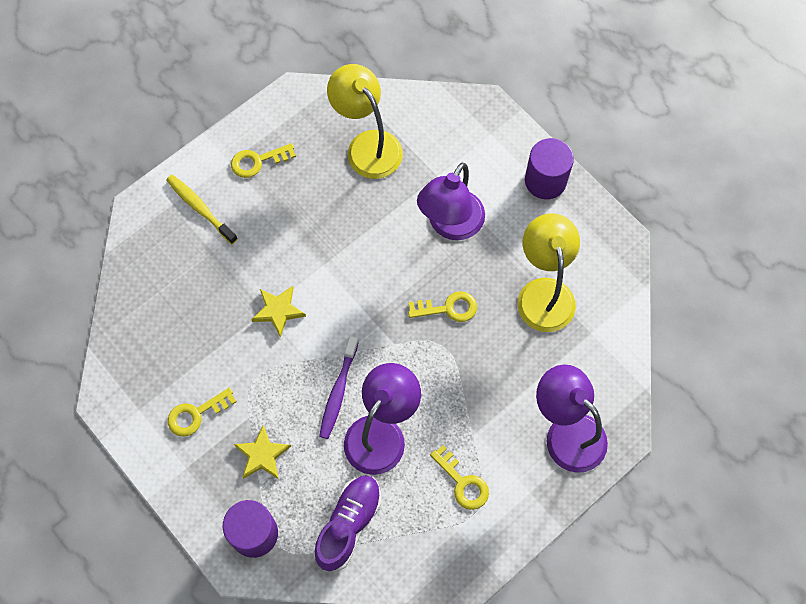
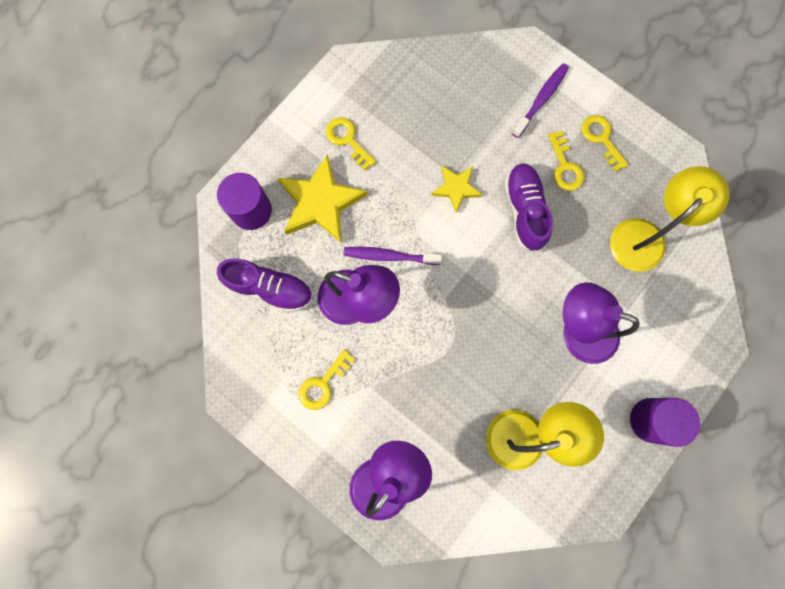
camera: 80 degrees right, 10 degrees up
(200, 208) = (541, 100): yellow toothbrush -> purple toothbrush
(262, 455) = (320, 202): yellow star -> yellow star, size x1.79
(317, 249) = (524, 211): none -> purple shoe
(448, 308) = (491, 343): yellow key -> yellow key (564, 166)

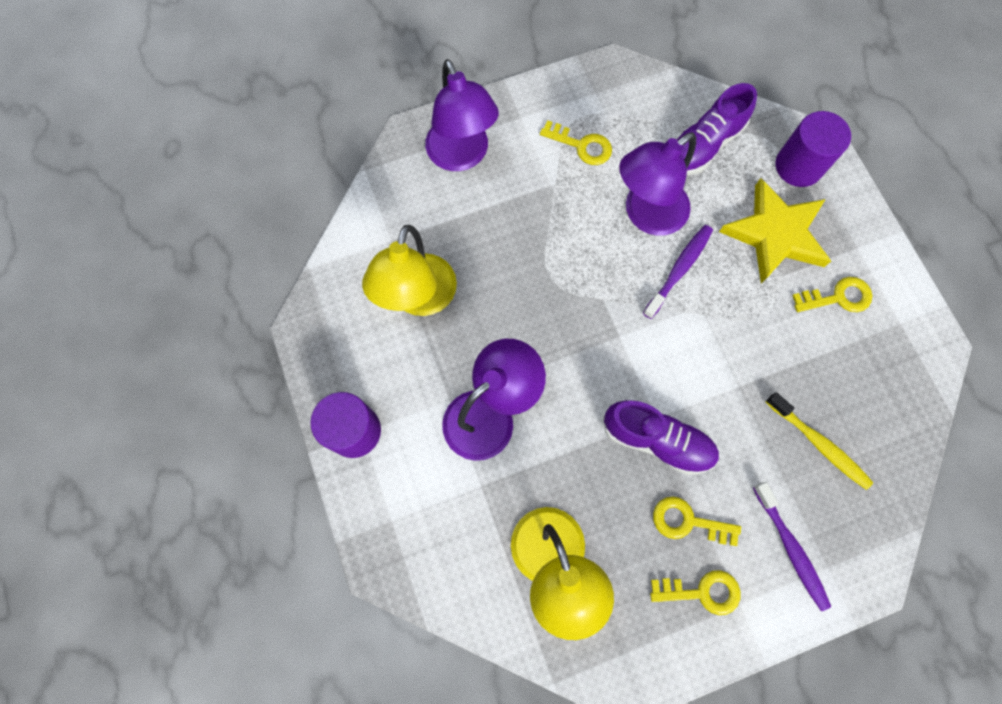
camera: 120 degrees right, 5 degrees down
(323, 384) = (581, 145): yellow key -> yellow key turned 135 degrees clockwise
(456, 188) = (722, 380): yellow star -> none
(462, 110) = (818, 444): none -> yellow toothbrush

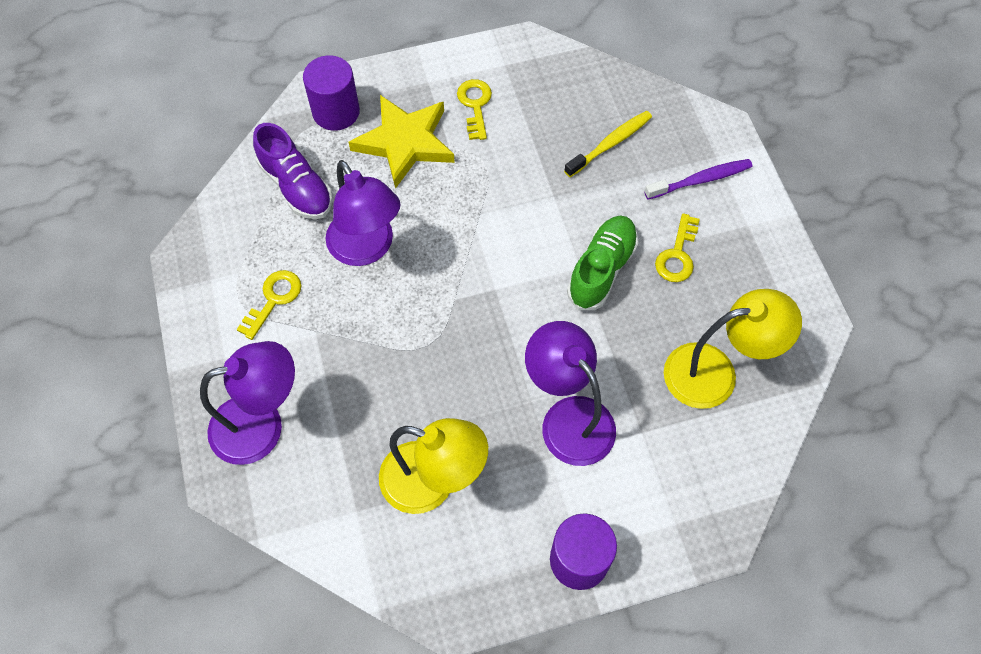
camera: 85 degrees left, 10 degrees down
(657, 440) = (601, 270): purple shoe -> green shoe
(679, 270) = (431, 228): purple toothbrush -> none
(702, 592) = (738, 252): yellow key -> none

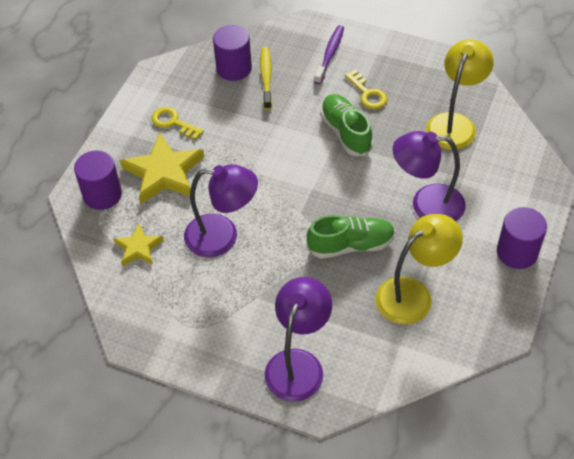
camera: 50 degrees left, 10 degrees down
(274, 299) = (212, 307): yellow key -> none
(296, 186) = (138, 248): purple shoe -> yellow star
(450, 376) = (351, 245): none -> green shoe
(596, 106) = (234, 68): none -> purple cylinder

